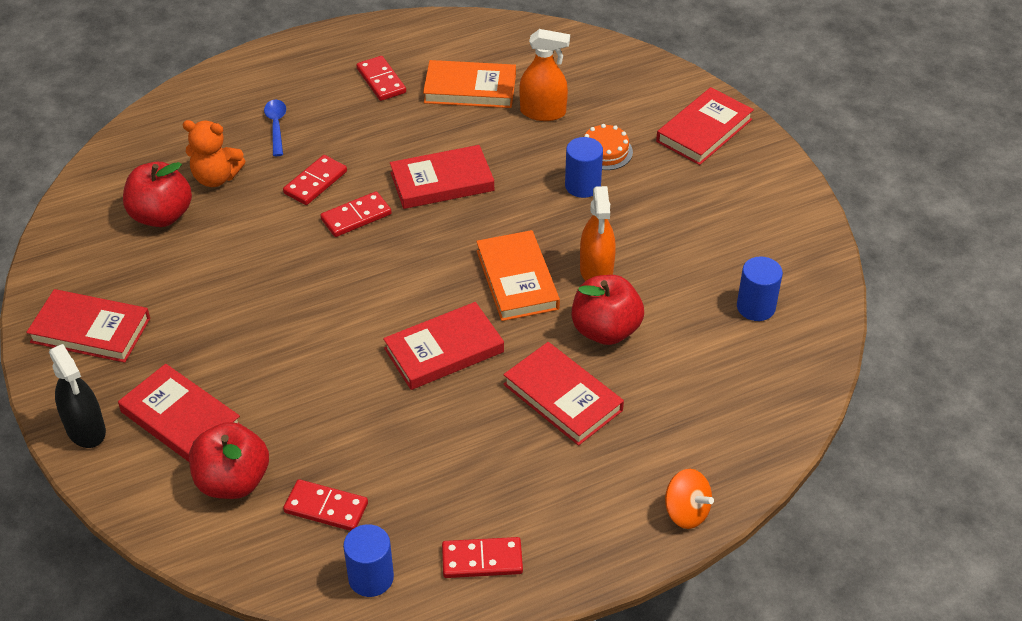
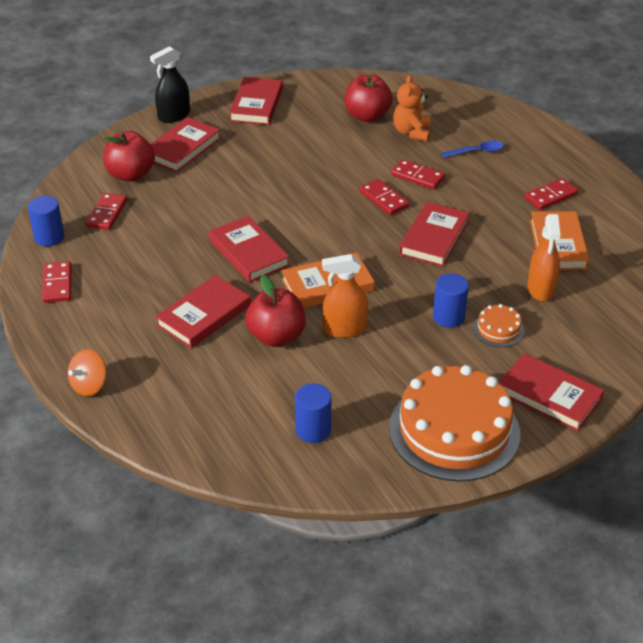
camera: 85 degrees right, 5 degrees down
(442, 182) = (434, 238): red book -> red book turned 45 degrees clockwise
(753, 201) = (454, 430): none -> orange cake

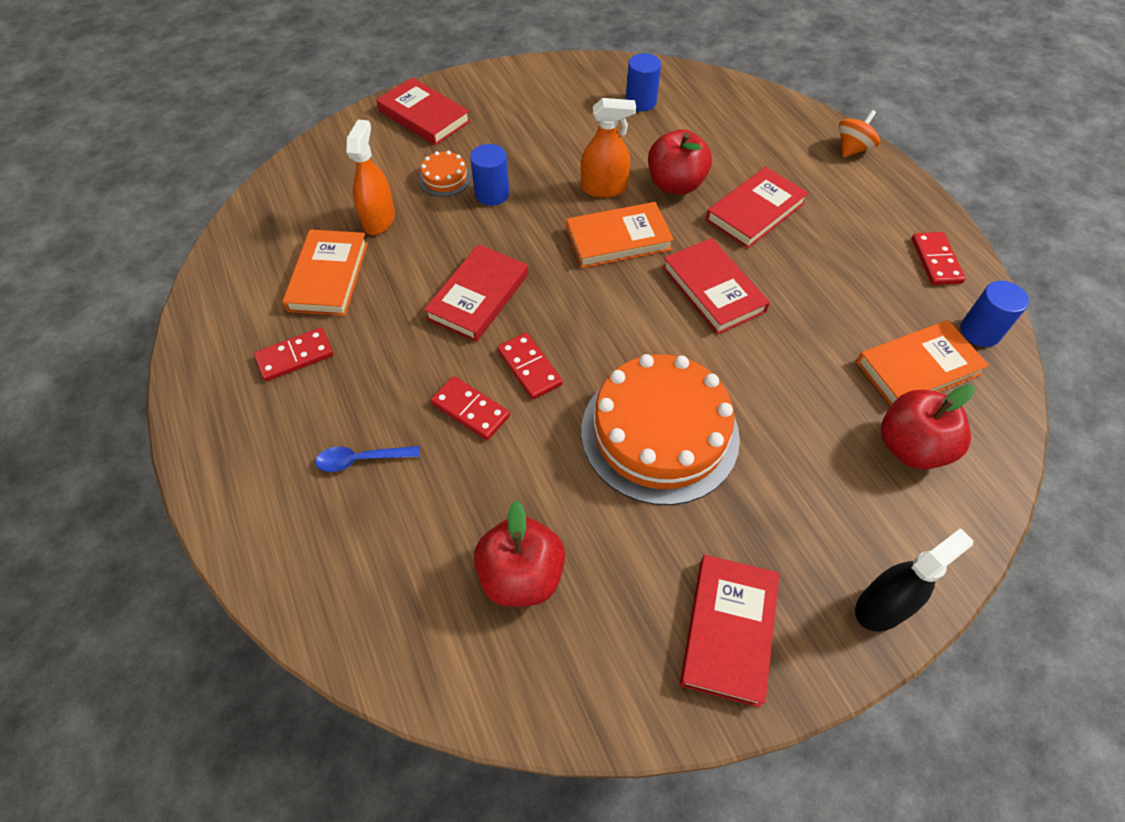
camera: 175 degrees left, 15 degrees up
(107, 213) = (918, 368): red domino -> orange book
(182, 148) = (843, 506): red book -> none
(412, 132) = (453, 518): orange teddy bear -> none
(454, 430) = (518, 95): orange cake -> orange cake (659, 433)

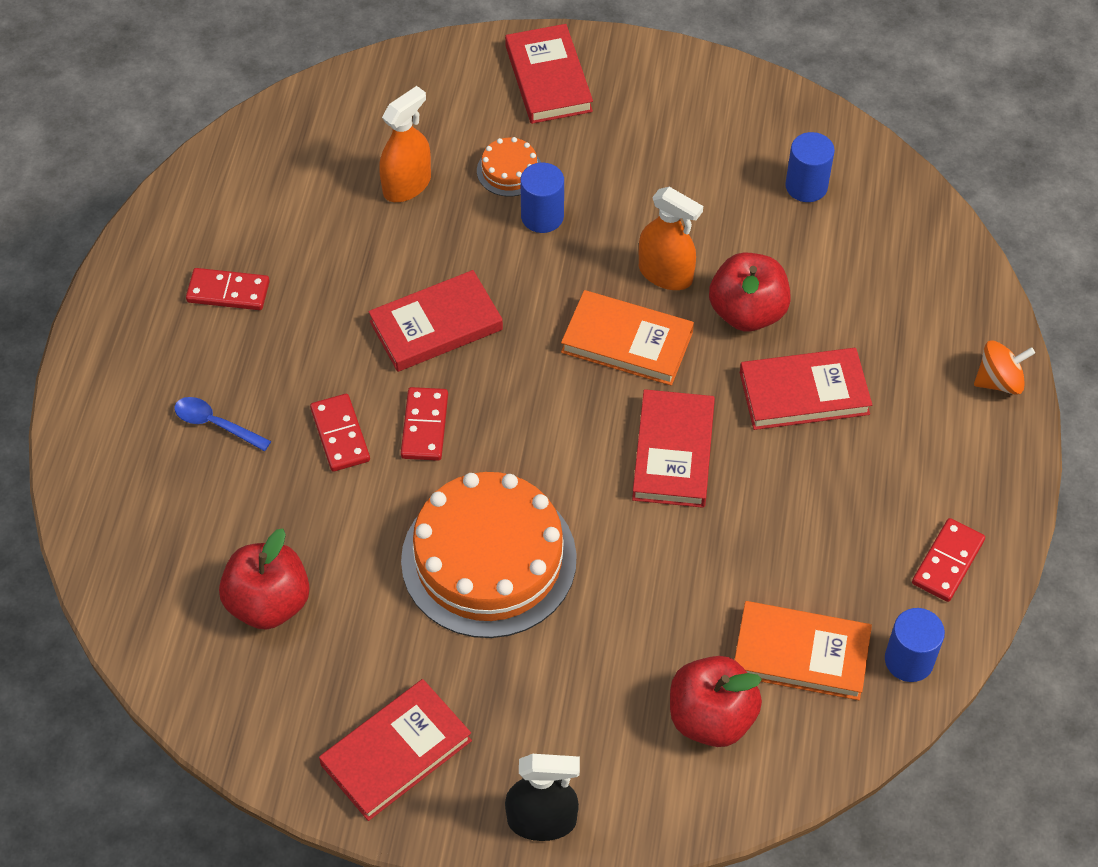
camera: 35 degrees right, 0 degrees up
(328, 276) = (314, 224): orange book -> none

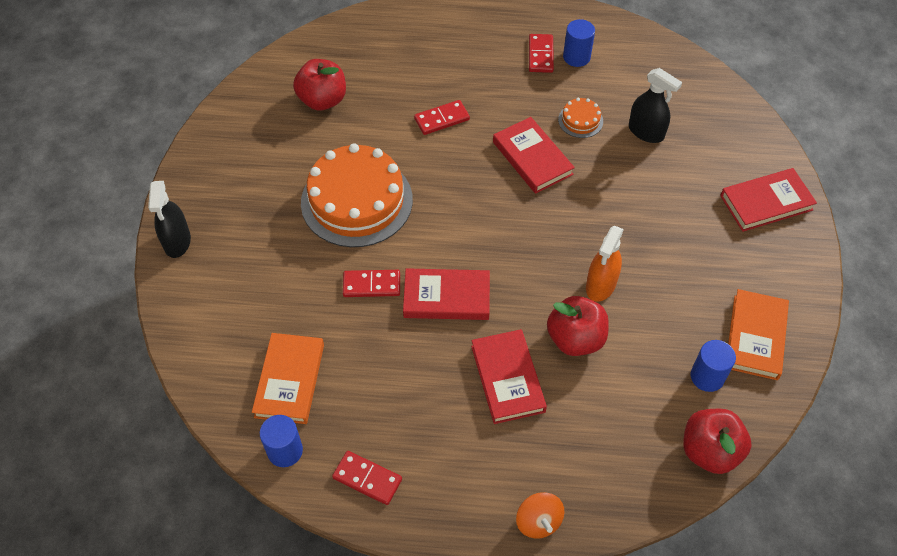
camera: 85 degrees right, 0 degrees up
(215, 424) = (443, 62): blue spoon -> none
(396, 753) = (225, 168): red book -> none
(407, 185) = (646, 132): orange spray bottle -> black spray bottle
(424, 426) = (453, 159): red domino -> red domino (371, 285)
(509, 170) = (673, 186): orange cake -> orange cake (580, 120)
(542, 216) = (636, 208): blue cylinder -> blue cylinder (576, 57)
(627, 342) = (536, 265): orange book -> orange book (755, 337)
(711, 718) = (243, 328): red apple -> red apple (709, 451)

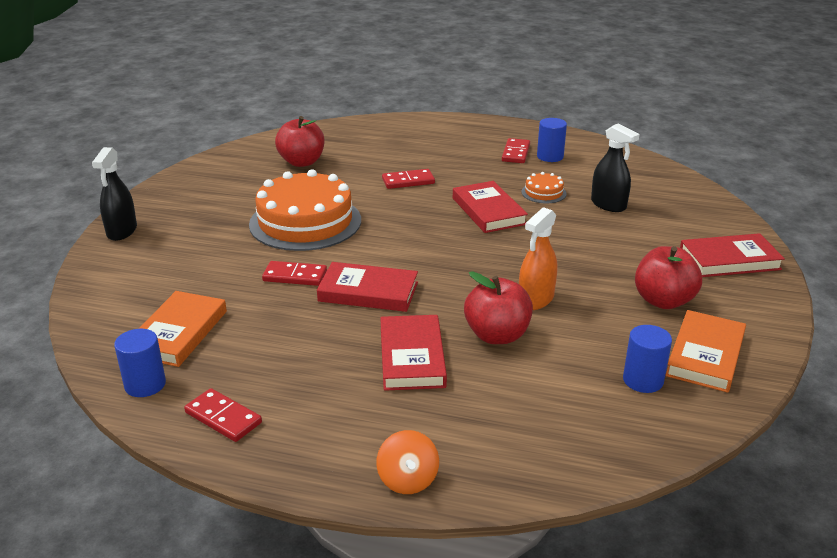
camera: 10 degrees right, 25 degrees down
(709, 451) = (635, 443): red apple -> red apple (663, 301)

